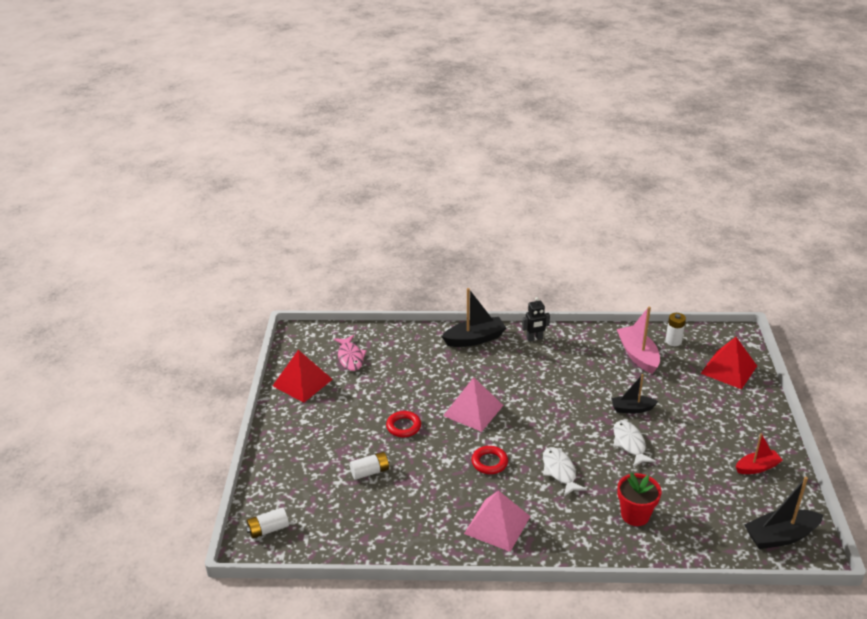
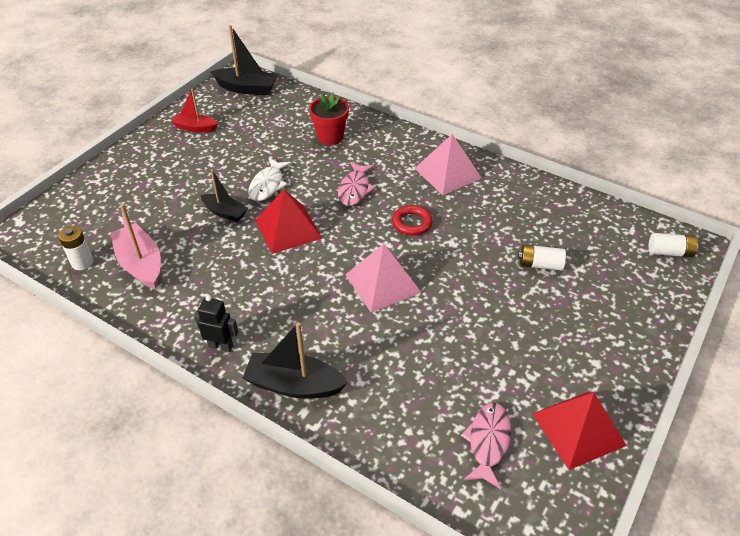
camera: 150 degrees left, 10 degrees up
(403, 426) = (474, 299): red ring -> none
(560, 471) = (355, 189): white fish -> pink fish
(638, 355) = (141, 264): pink boat -> pink boat turned 135 degrees clockwise
(729, 369) = (83, 207): red pyramid -> red pyramid (288, 229)

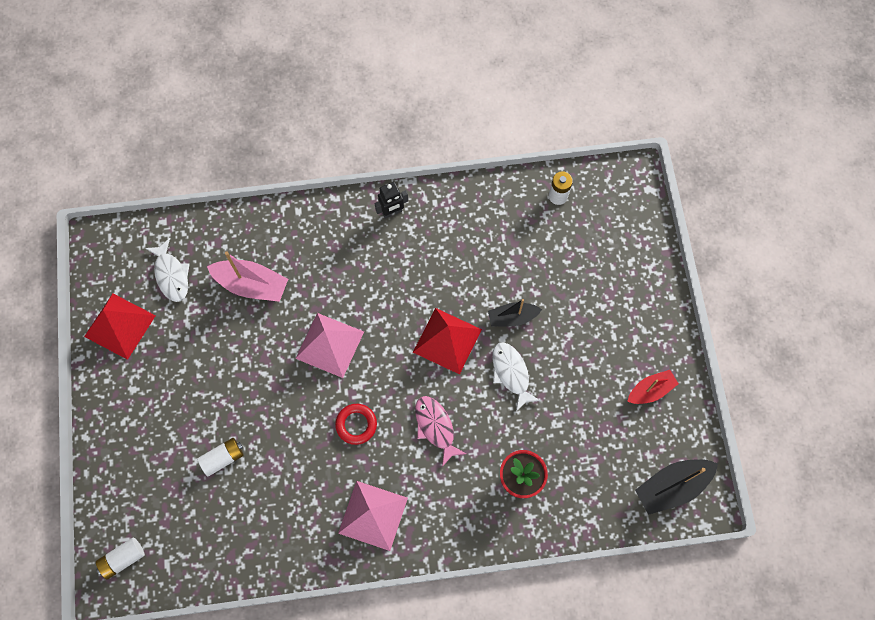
camera: 140 degrees right, 25 degrees up
(141, 264) = (517, 226): pink boat -> pink boat (251, 285)
(294, 385) = (319, 223): black boat -> none
(488, 442) = (171, 275): pink fish -> white fish

